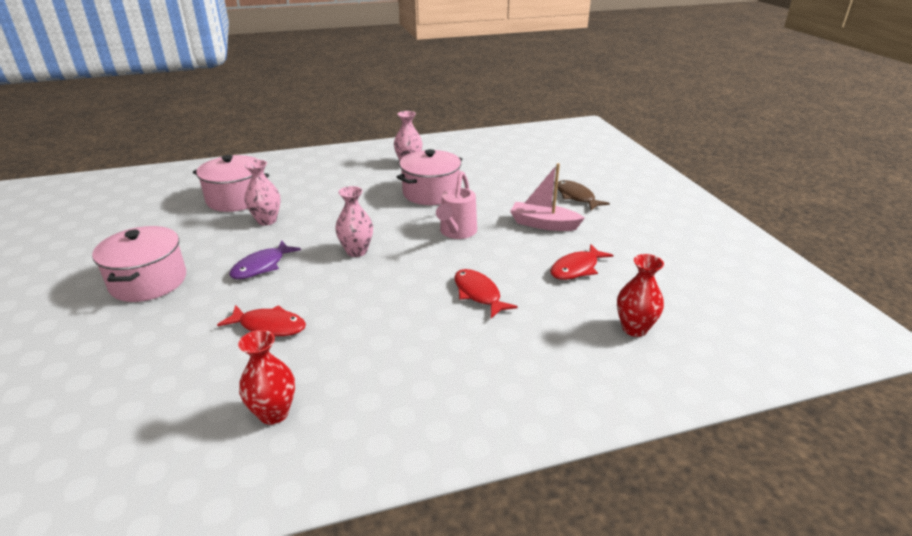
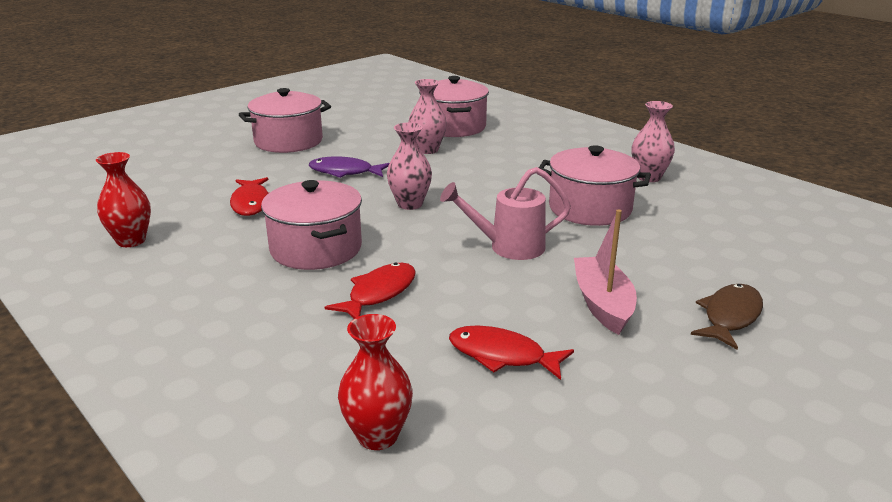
camera: 65 degrees right, 5 degrees down
(390, 307) = (316, 249): none -> pink pot

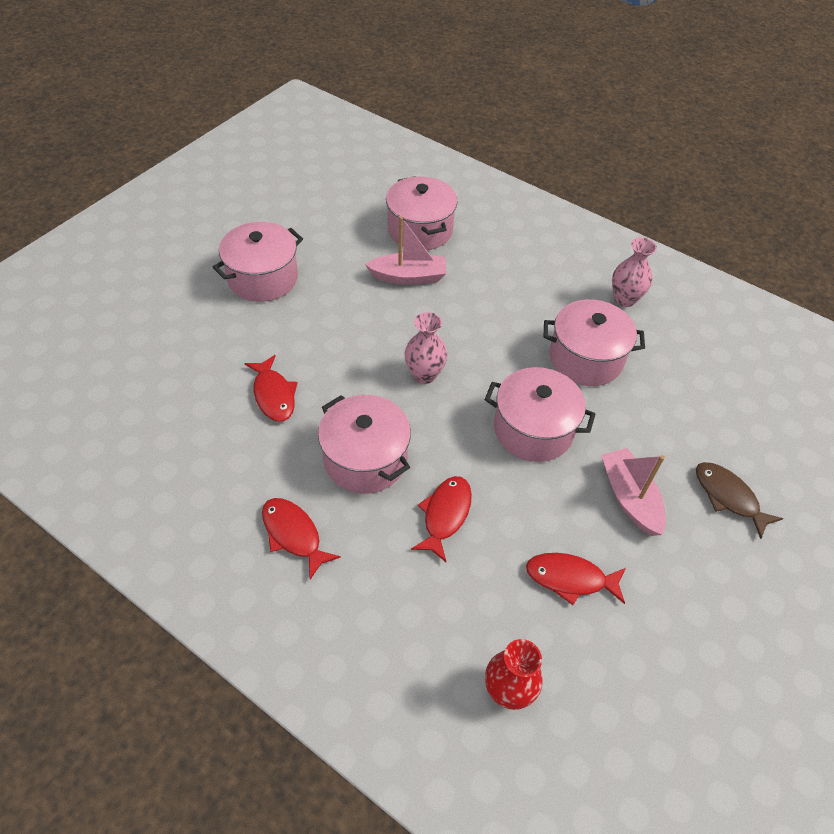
camera: 15 degrees left, 25 degrees up
(131, 241) = (186, 475): red vase -> none
(208, 288) = (293, 534): none -> red fish
(344, 172) = (342, 328): purple fish -> none
(427, 150) = (408, 277): pink vase -> pink boat
(509, 247) = (533, 429): pink watering can -> pink pot
(730, 317) = (728, 497): brown fish -> brown fish turned 60 degrees counterclockwise

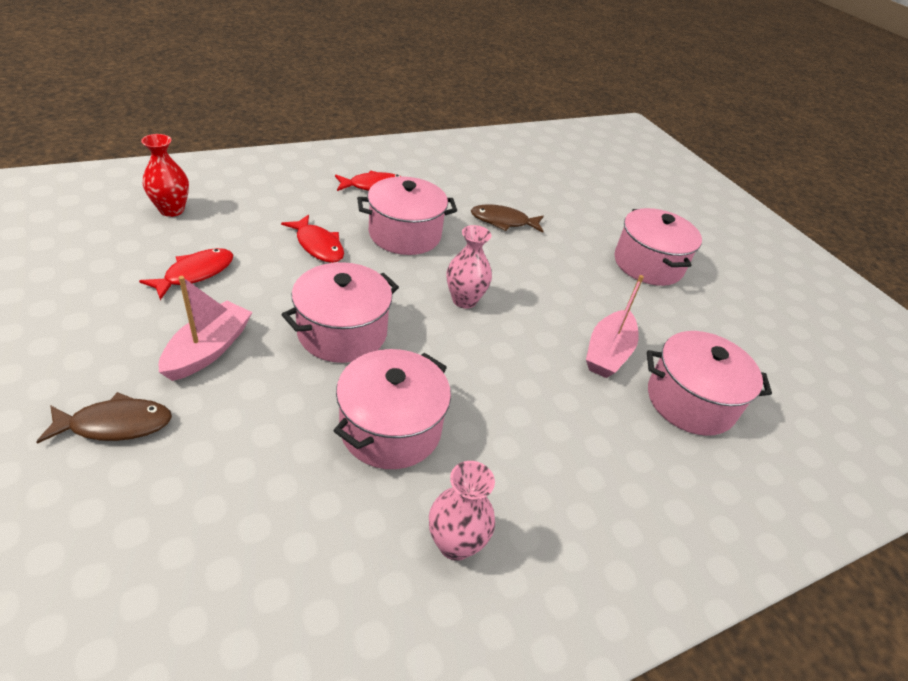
camera: 115 degrees right, 10 degrees down
(273, 395) = (503, 221): red fish -> brown fish
(629, 498) = (208, 350): pink boat -> pink boat turned 75 degrees counterclockwise

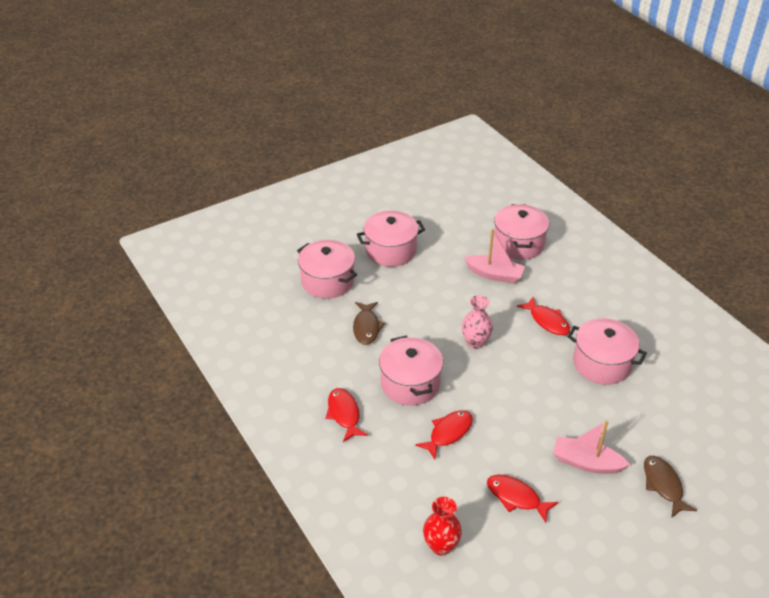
camera: 90 degrees left, 0 degrees up
(342, 332) = (537, 399): pink pot -> pink pot (327, 281)
(455, 544) = (655, 331): pink vase -> none
(499, 386) = (547, 321): none -> red fish

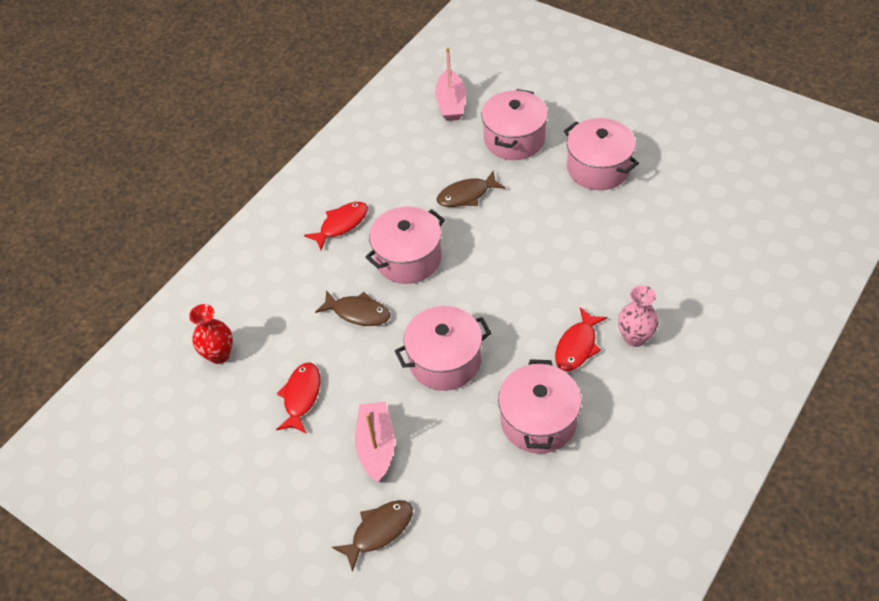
camera: 70 degrees right, 10 degrees up
(448, 433) = (358, 313): red fish -> brown fish
(475, 342) = (500, 291): pink vase -> pink vase (635, 337)
(494, 274) = (624, 271): pink boat -> pink boat (451, 103)
(518, 244) = (698, 276): pink pot -> pink pot (445, 361)

